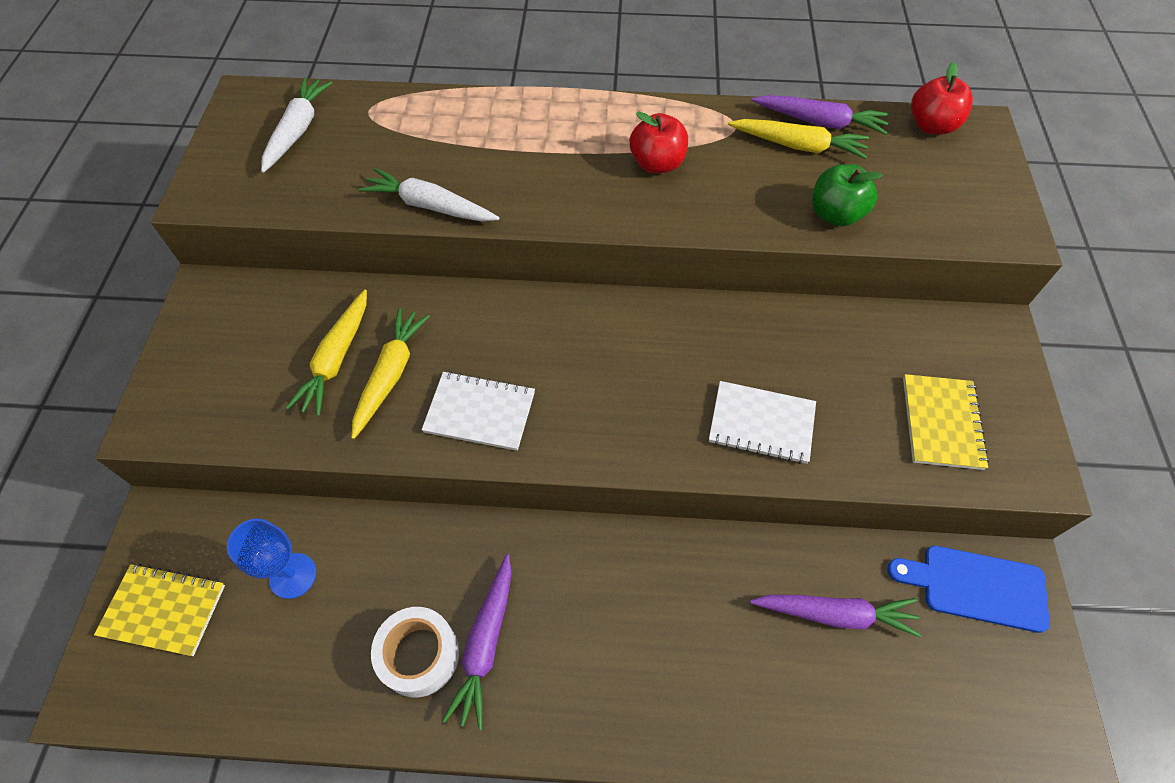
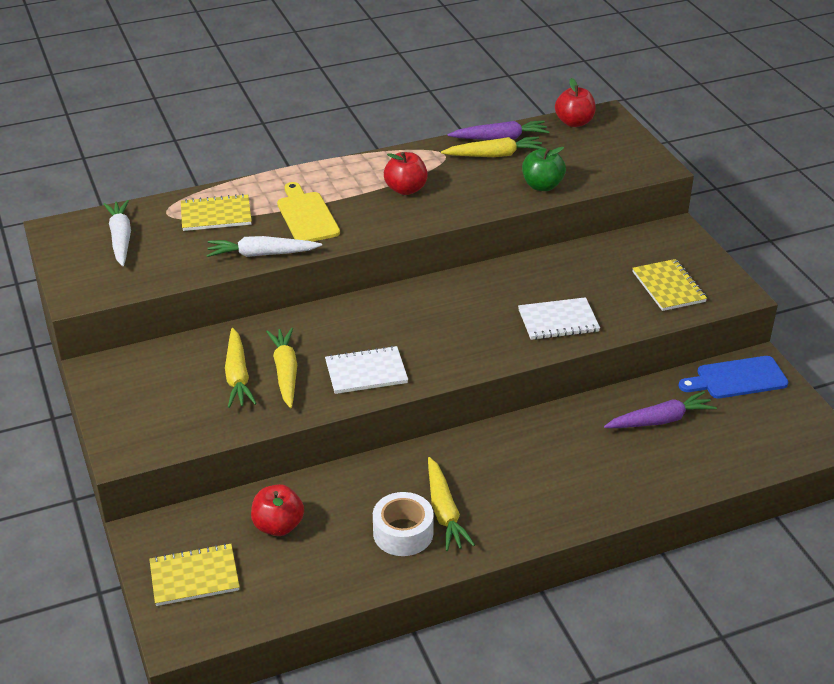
camera: 25 degrees left, 20 degrees down
(293, 575) = (278, 526): blue goblet -> red apple
(418, 131) = (216, 215): none -> yellow notebook
(485, 643) = (444, 512): purple carrot -> yellow carrot
(517, 165) = (306, 215): none -> yellow cutting board

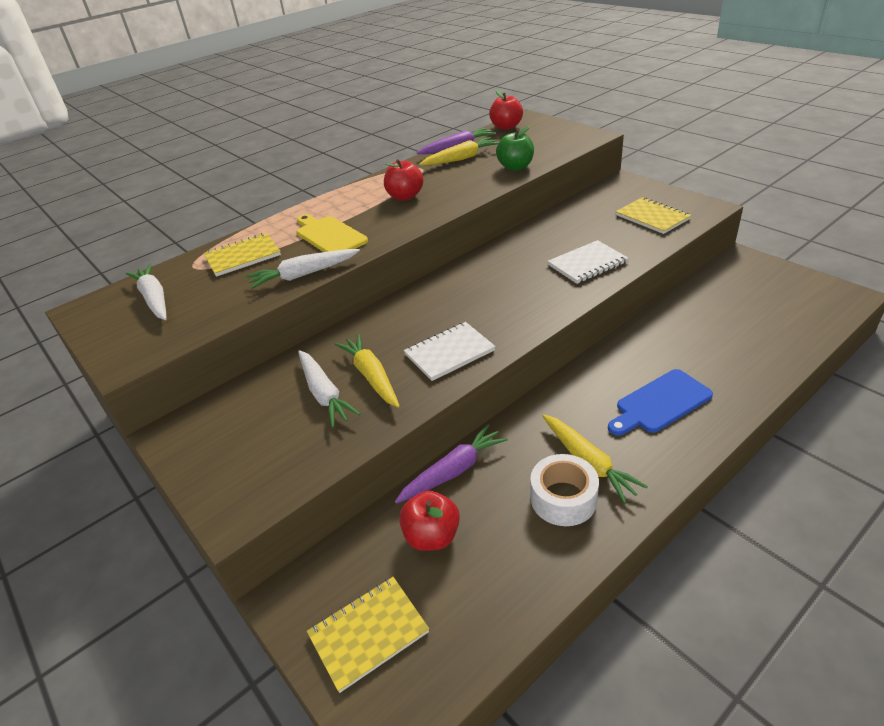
camera: 15 degrees left, 0 degrees up
(237, 376) = (324, 394): yellow carrot -> white carrot
(660, 420) = (708, 322): purple carrot -> purple carrot (453, 471)
(737, 378) = (737, 274): blue cutting board -> blue cutting board (660, 403)

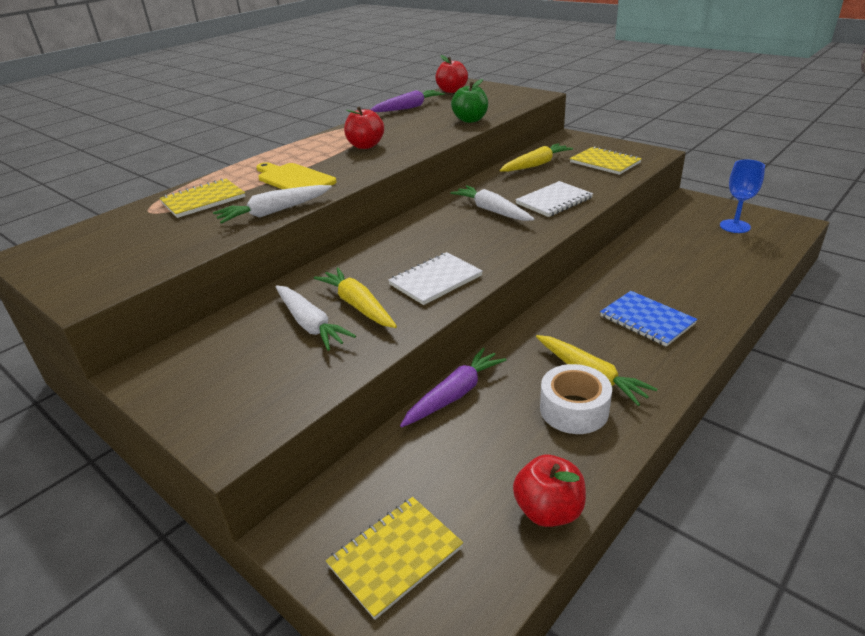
camera: 10 degrees left, 5 degrees down
(154, 299) = (110, 240): white carrot -> white carrot (492, 211)
(432, 536) = (445, 456): red apple -> red apple (548, 511)
(461, 159) = (414, 115): yellow carrot -> yellow carrot (536, 165)
(660, 403) = (647, 320): blue cutting board -> blue notebook
(782, 295) = (735, 226): none -> blue goblet

